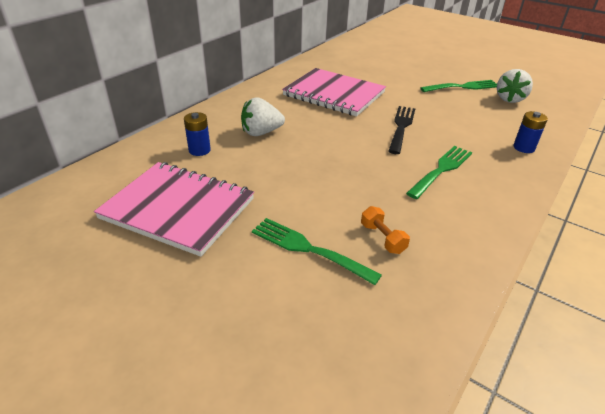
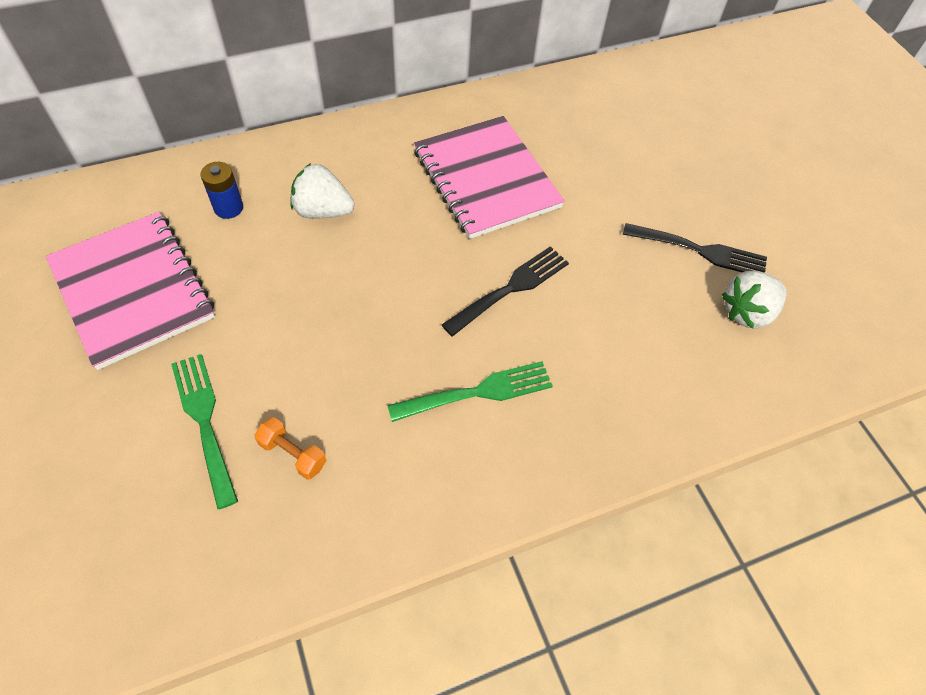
camera: 30 degrees right, 20 degrees up
(382, 238) = (293, 454): orange dumbbell -> orange dumbbell turned 60 degrees counterclockwise
(462, 87) = (699, 251): green fork -> black fork
(524, 148) = (643, 417): blue battery -> none

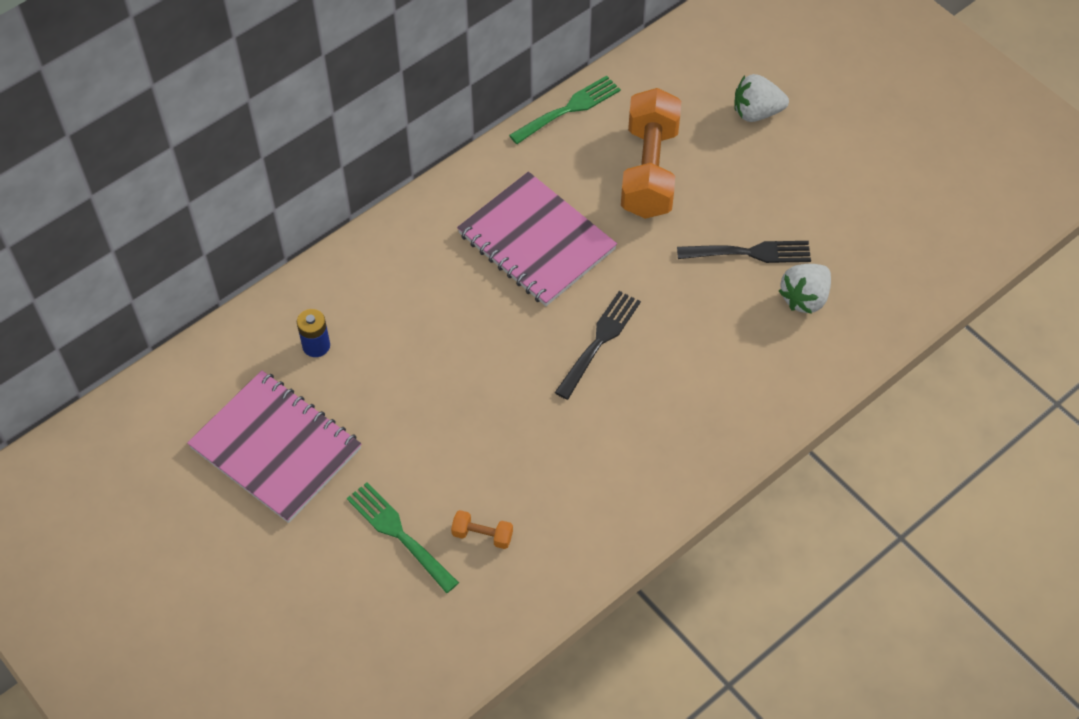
camera: 15 degrees left, 0 degrees up
(323, 211) = (403, 321): white strawberry -> white strawberry (756, 112)
(477, 392) = (607, 439): green fork -> green fork (568, 109)
(621, 150) = (649, 170): none -> orange dumbbell

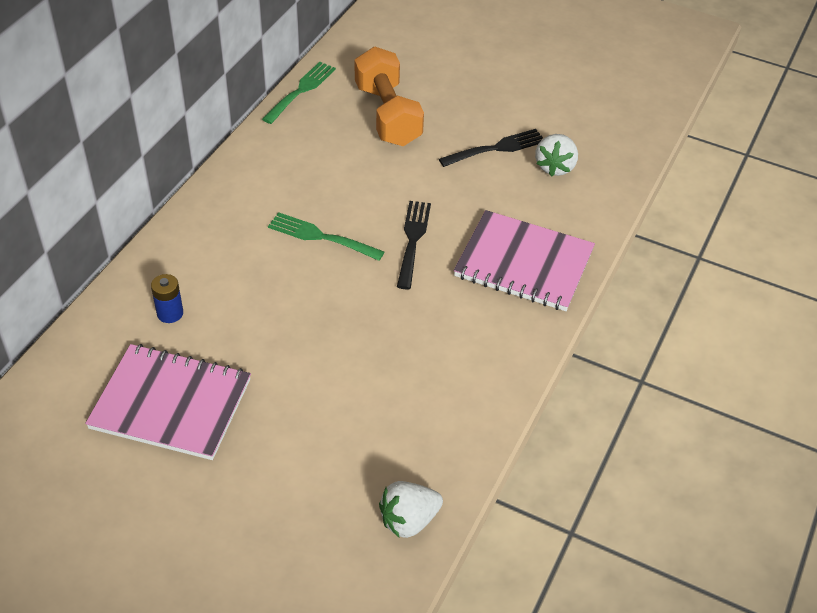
camera: 25 degrees left, 10 degrees down
(399, 534) = (319, 436): green fork -> green fork (321, 237)
(482, 535) = (392, 413): orange dumbbell -> none
(536, 241) = (323, 185): pink notebook -> pink notebook (524, 263)
(756, 112) = (448, 58): white strawberry -> white strawberry (409, 520)

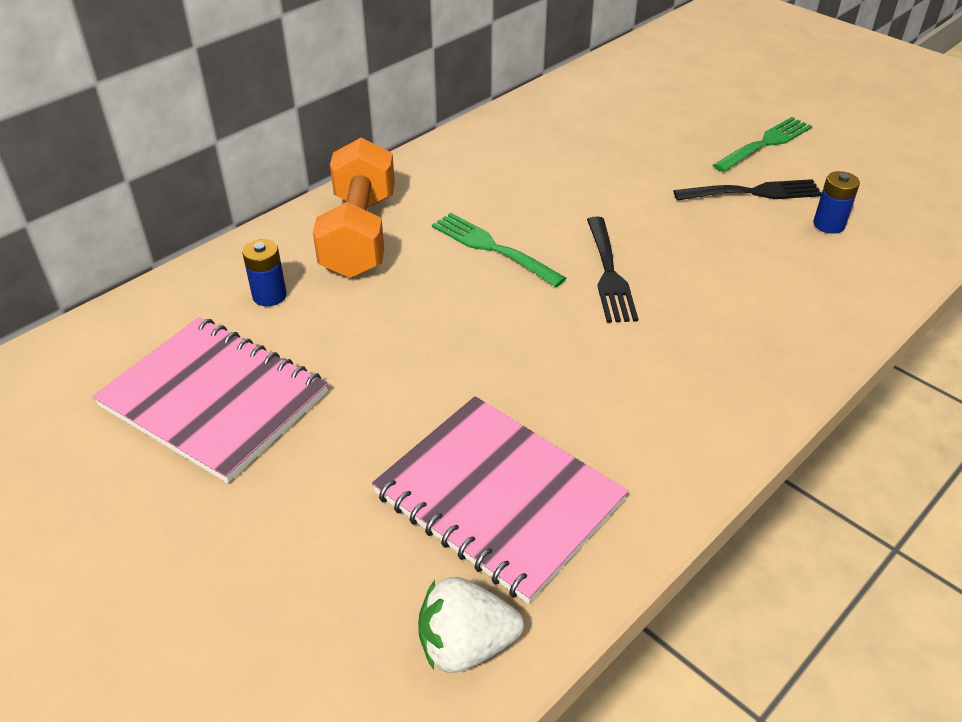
camera: 20 degrees right, 5 degrees down
(301, 91) = (531, 102): green fork -> green fork (765, 144)
(387, 115) = (625, 138): orange dumbbell -> orange dumbbell (359, 234)
(413, 240) = (609, 273): black fork -> black fork turned 150 degrees clockwise
(524, 263) = (754, 327): pink notebook -> pink notebook (499, 497)
(555, 167) = (828, 224): white strawberry -> blue battery

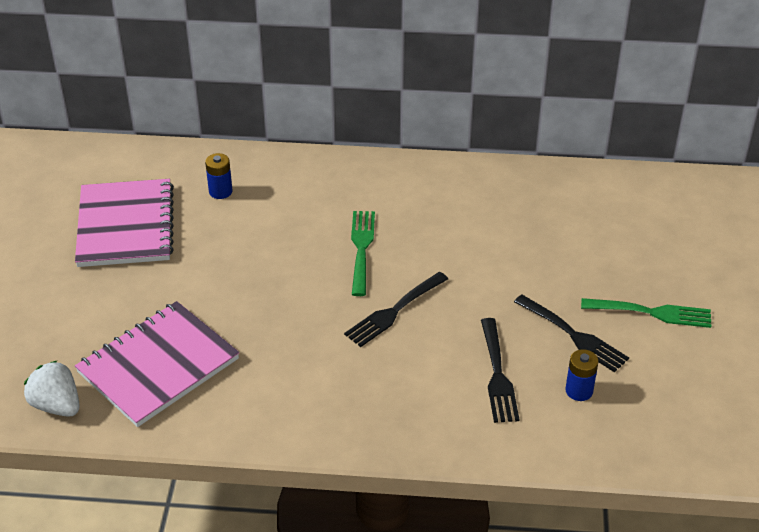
camera: 50 degrees right, 0 degrees up
(359, 234) = (311, 189): orange dumbbell -> none
(499, 497) = (158, 366): pink notebook -> pink notebook turned 45 degrees clockwise
(764, 257) = (497, 374): none -> black fork

